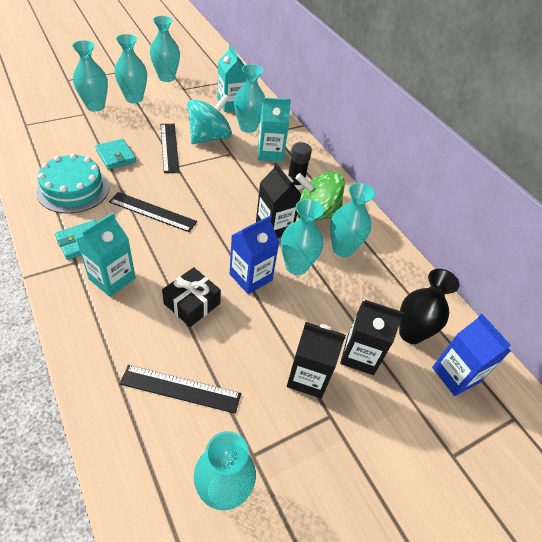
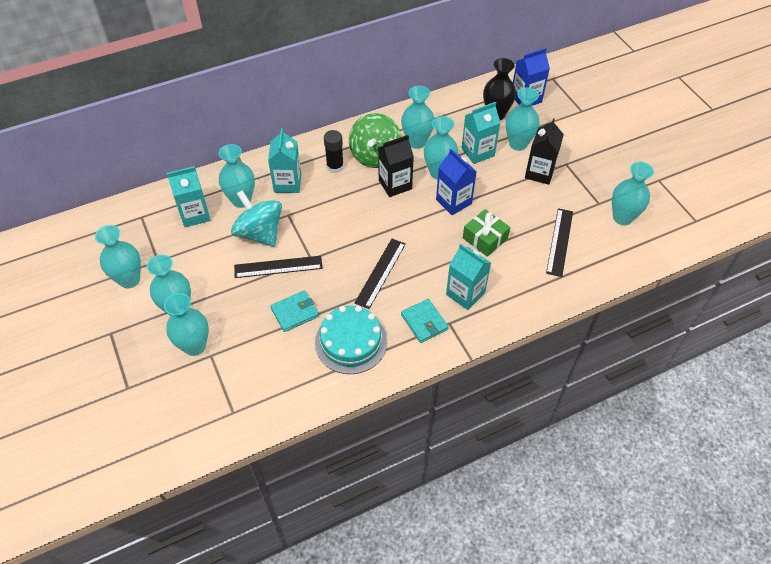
camera: 80 degrees left, 5 degrees up
(192, 303) = (485, 238): black gift -> green gift
(336, 307) = (477, 152): none -> turquoise carton
(360, 355) = (518, 144): black carton -> turquoise vase

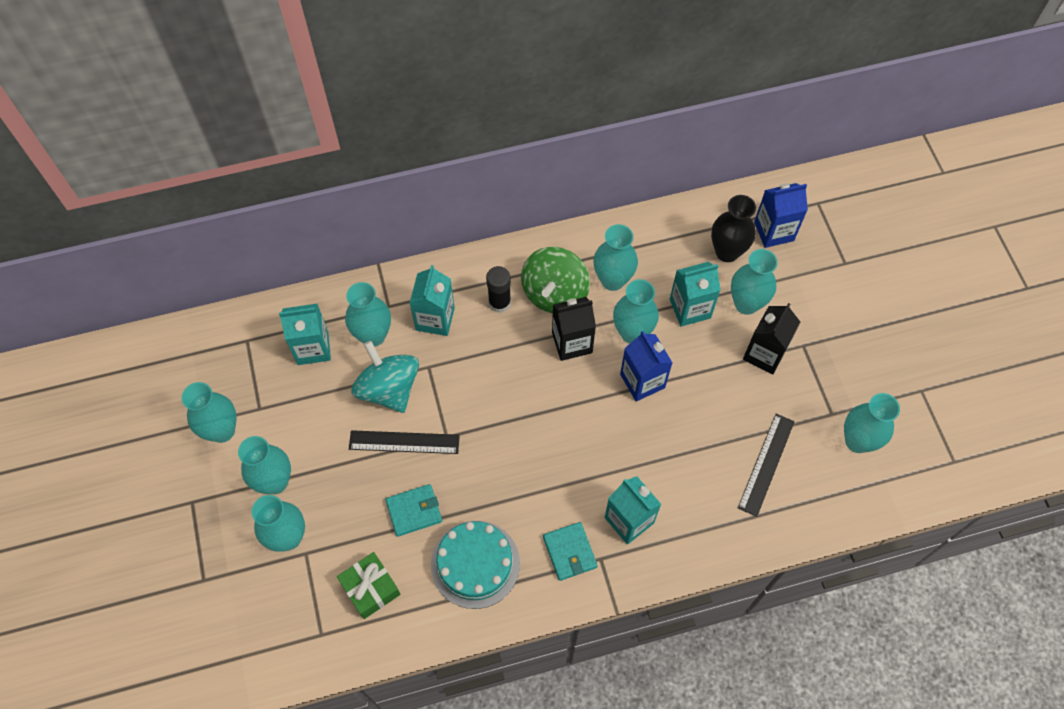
camera: 10 degrees right, 10 degrees up
(380, 273) = (529, 472): black ruler -> none
(485, 238) = (671, 443): green gift -> green gift (370, 588)

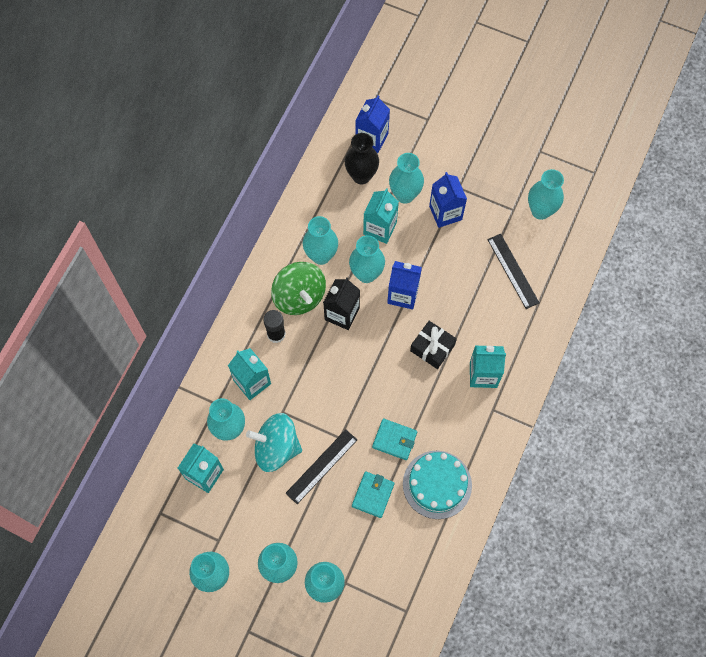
camera: 50 degrees left, 5 degrees up
(370, 588) = (401, 559): green gift -> none
(569, 552) = (474, 424): turquoise wallet -> turquoise wallet (394, 440)
(613, 450) = (432, 348): none -> black gift
(764, 354) = (445, 213): black carton -> blue carton

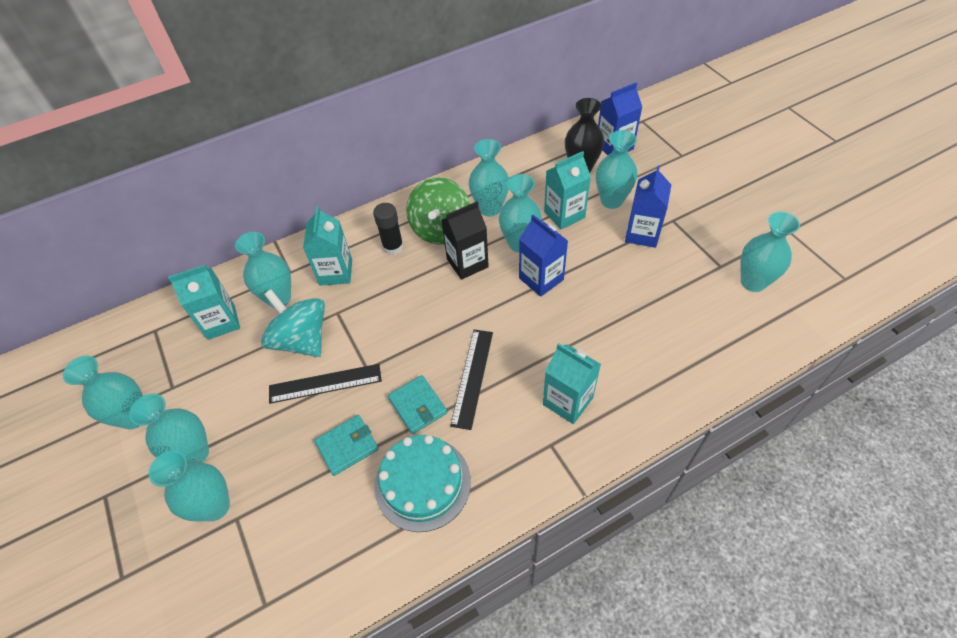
camera: 40 degrees right, 15 degrees down
(432, 348) = (532, 342): black gift -> none
(513, 271) = (679, 320): black ruler -> black ruler (472, 377)

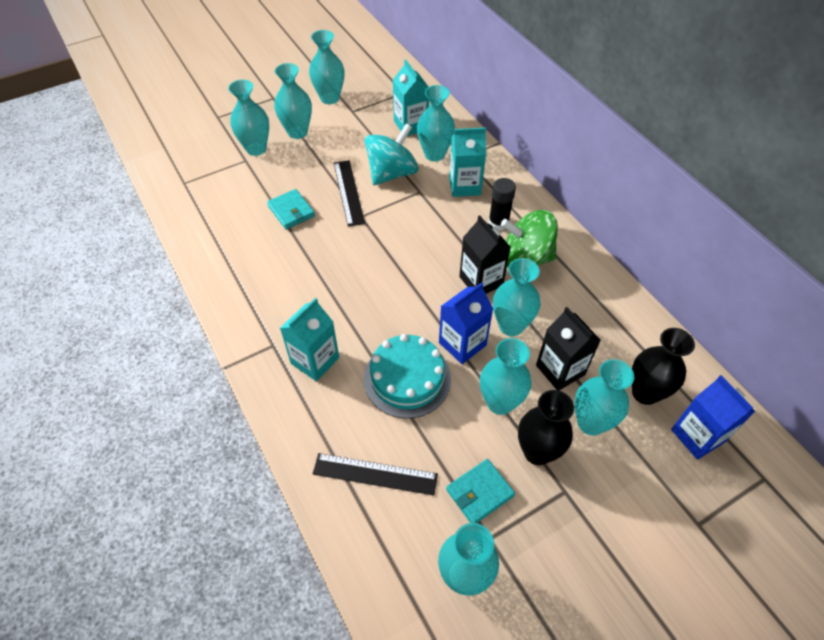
camera: 85 degrees right, 0 degrees up
(417, 406) = (322, 251): turquoise wallet -> turquoise wallet (479, 493)
(422, 483) = (253, 258): turquoise cake -> turquoise cake (407, 378)
(472, 377) = (346, 287): black ruler -> black ruler (375, 474)
(490, 208) = (561, 299): turquoise vase -> turquoise vase (500, 402)
(564, 214) = (560, 370): turquoise carton -> black carton
(642, 234) = (537, 452): blue carton -> black vase

